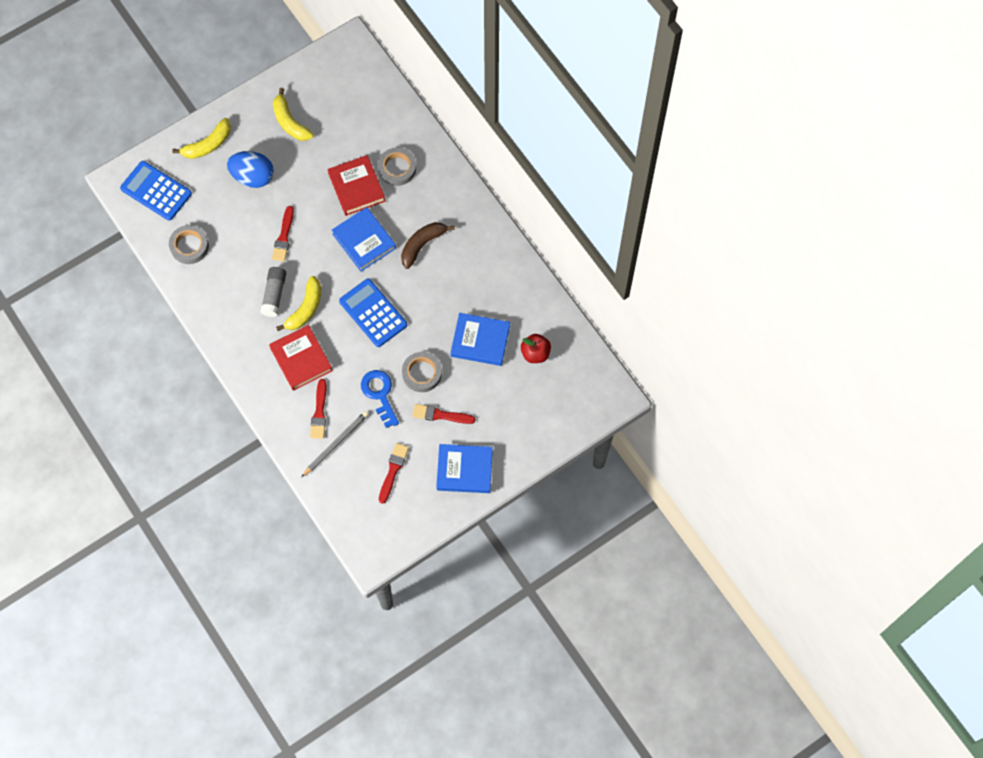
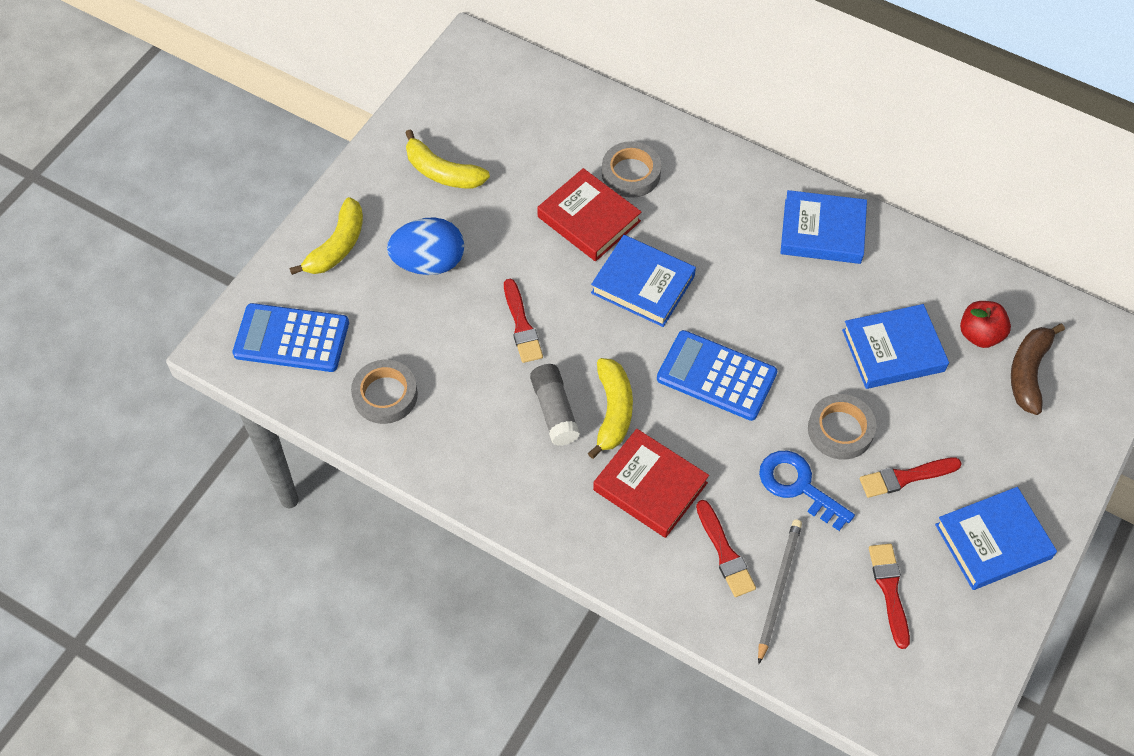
camera: 25 degrees left, 10 degrees down
(422, 245) = (728, 257): brown banana -> brown banana (1028, 372)
(486, 252) = (822, 231): none -> blue book

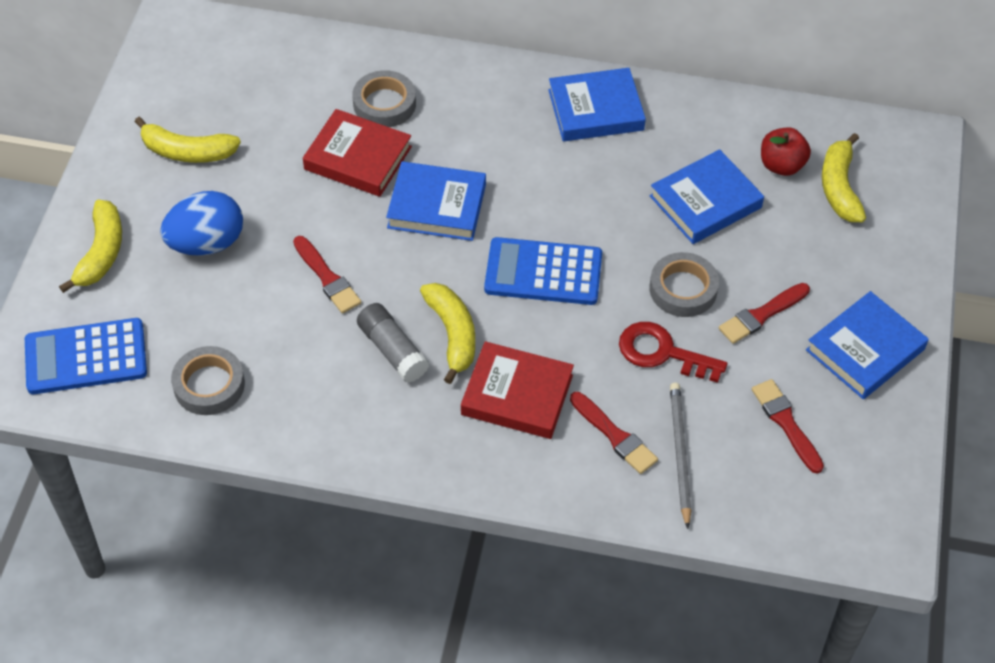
camera: 20 degrees left, 5 degrees down
(798, 486) = (662, 352): blue key -> red key
(1028, 372) = (839, 187): brown banana -> yellow banana

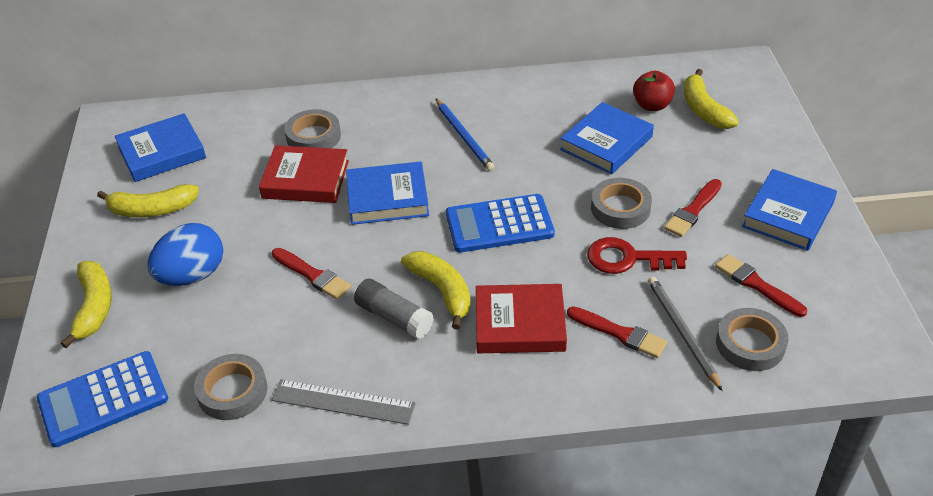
camera: 15 degrees left, 10 degrees down
(311, 427) = (343, 402): none -> grey ruler
(549, 149) = (464, 136): none -> blue pencil
(595, 110) = (488, 102): blue book -> blue book (162, 152)
(744, 487) = (750, 344): none -> grey tape

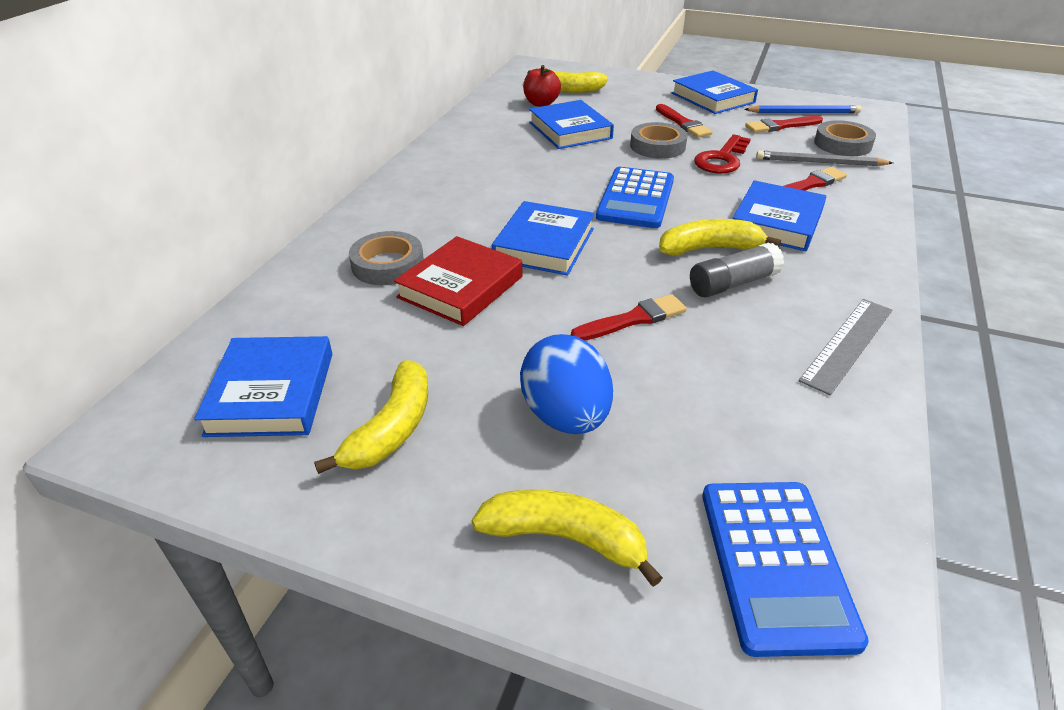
camera: 65 degrees left, 5 degrees down
(232, 391) = (803, 425): grey tape -> none
(464, 136) = (491, 184): blue pencil -> blue pencil (804, 113)
(520, 324) = (776, 222): red book -> blue book

